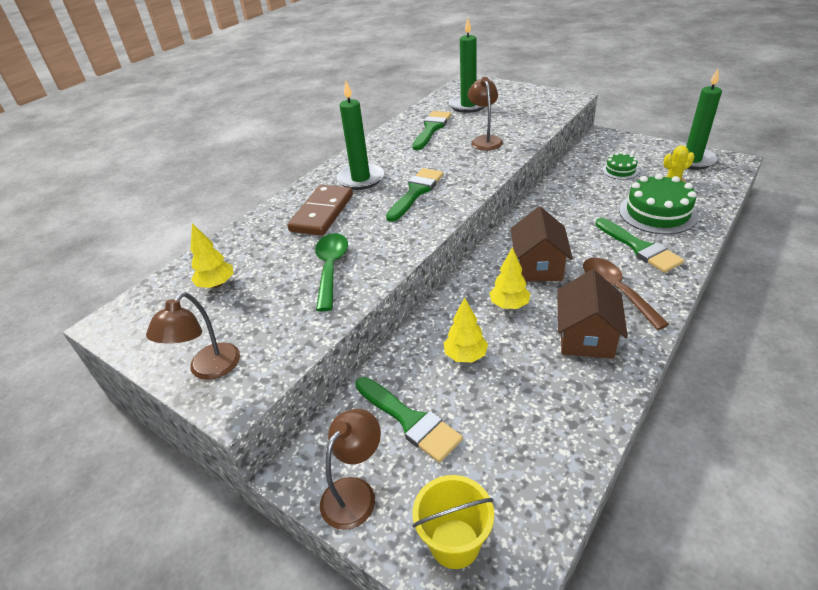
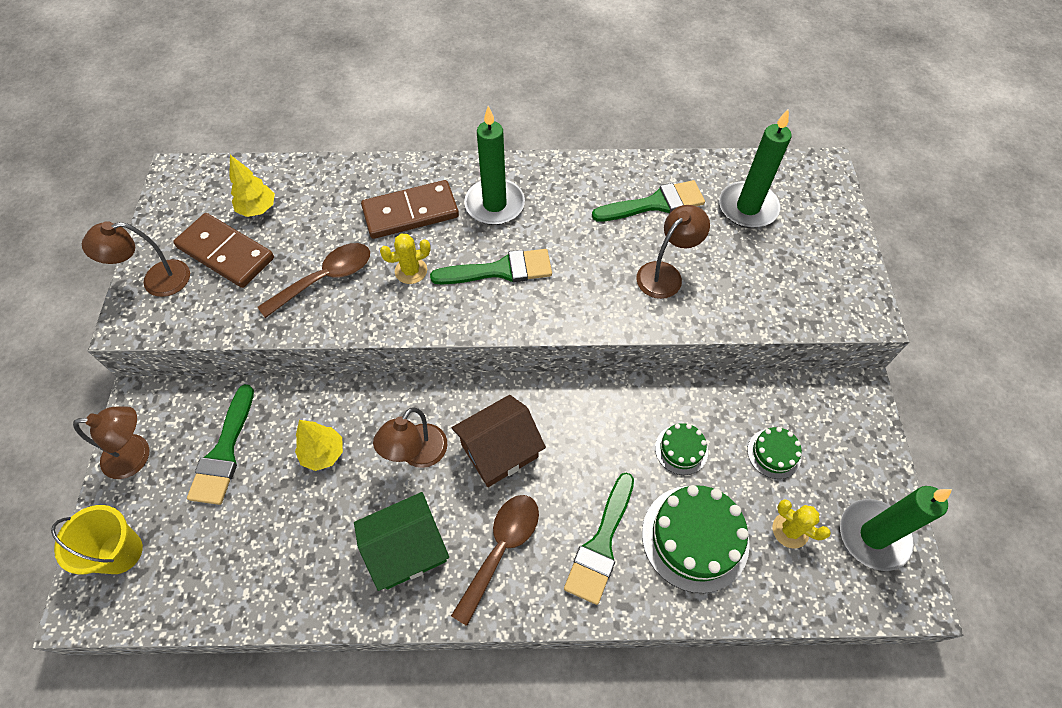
camera: 50 degrees right, 20 degrees up
(236, 315) = (226, 253): none -> brown domino
(331, 268) = (326, 279): green spoon -> brown spoon
(372, 227) = (411, 271): none -> yellow cactus
(509, 305) = (417, 454): yellow tree -> brown lamp
(586, 336) = (407, 549): brown house -> green house
(594, 198) = (681, 449): none -> green cake

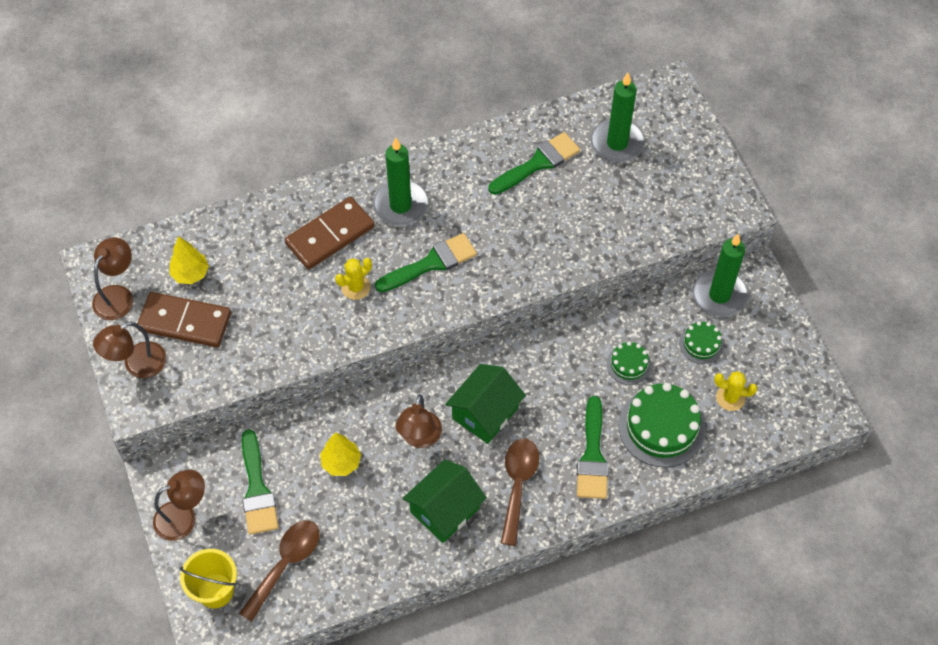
camera: 20 degrees left, 0 degrees up
(326, 279) = (286, 317): brown spoon -> brown spoon (285, 564)
(499, 451) = (485, 413): brown house -> green house
(665, 274) = (569, 224): brown lamp -> brown lamp (118, 295)
(873, 536) = (792, 381): green candle -> green candle (719, 295)

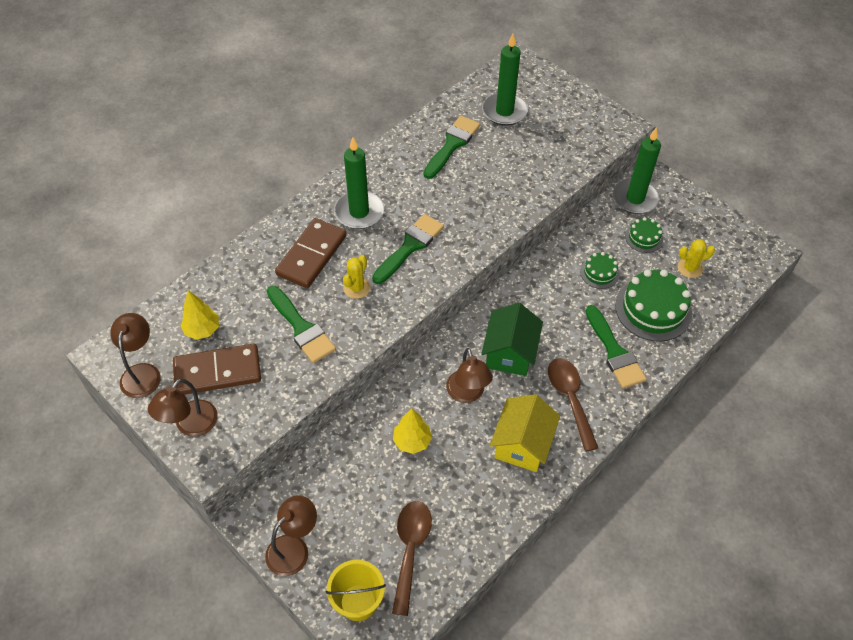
camera: 25 degrees left, 5 degrees down
(257, 489) = (349, 495): green brush -> green brush (301, 328)
(445, 510) = (522, 444): green house -> yellow house

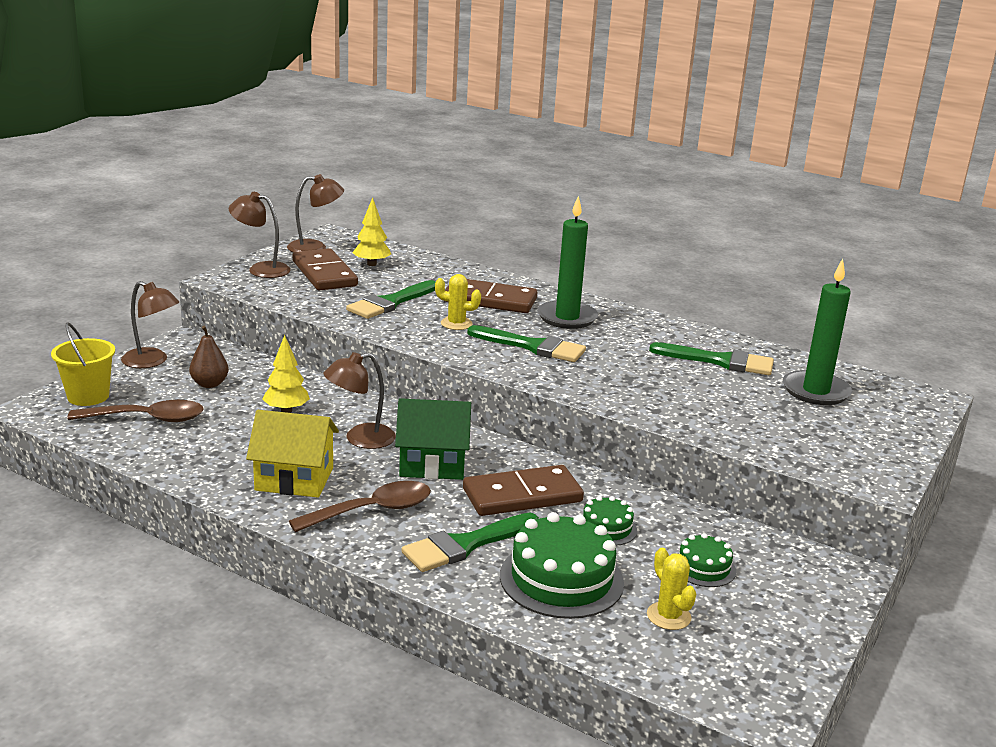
camera: 75 degrees right, 30 degrees down
(352, 498) = (209, 384): none -> brown pear
(557, 308) = (522, 495): none -> brown domino
(635, 198) = (782, 557): green candle -> none

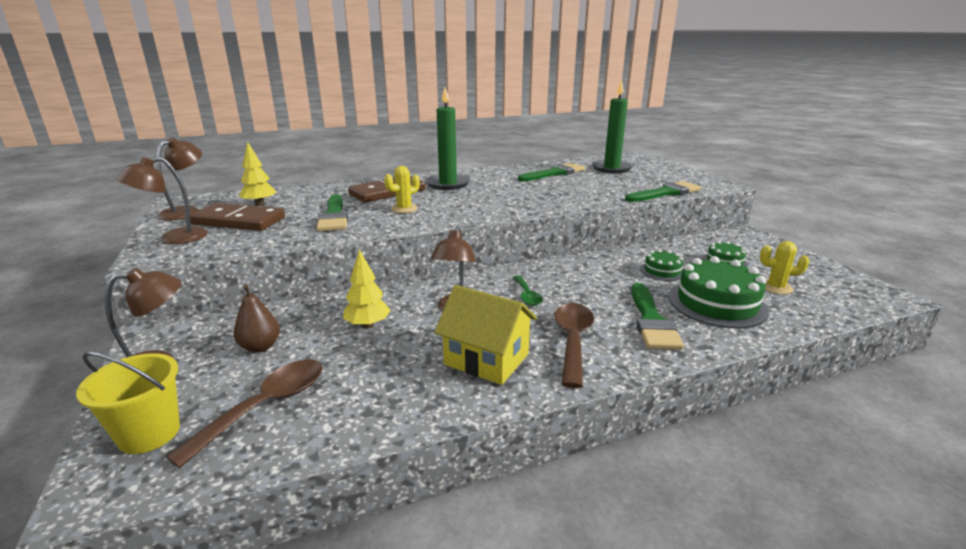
camera: 50 degrees left, 0 degrees up
(294, 479) = (486, 359): yellow house -> yellow house turned 75 degrees clockwise
(432, 464) = (527, 296): green house -> green spoon
(522, 495) = (600, 281): brown domino -> none
(532, 346) = (472, 201): green brush -> green brush (665, 193)

